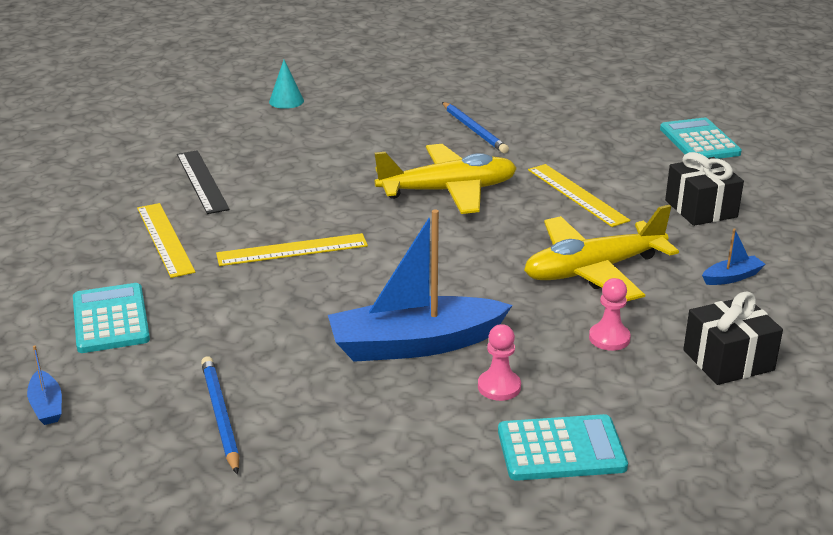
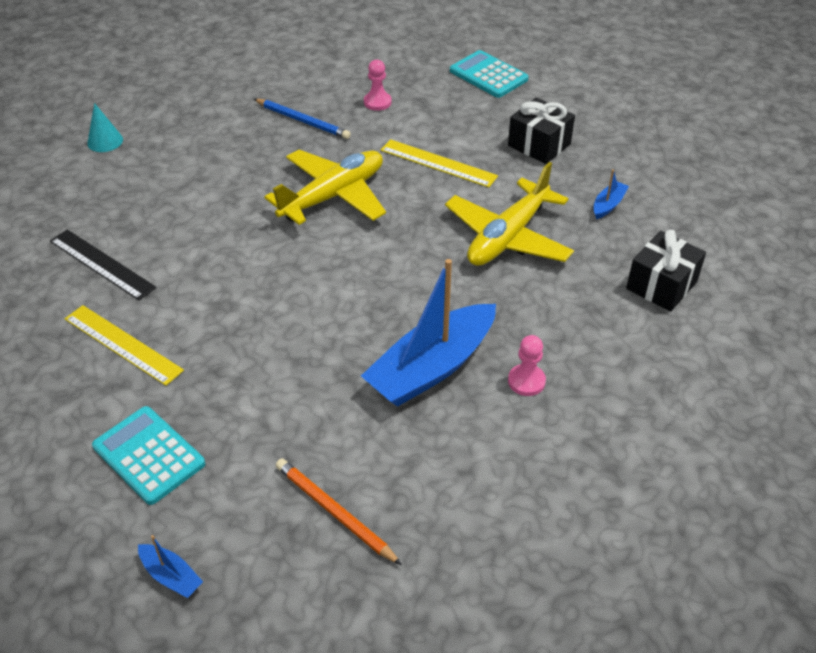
camera: 30 degrees left, 15 degrees up
(220, 416) = (334, 512): blue pencil -> orange pencil
(292, 250) = (251, 310): yellow ruler -> none
(561, 449) = (613, 419): turquoise calculator -> none
(609, 338) = (568, 299): pink pawn -> pink pawn (377, 102)

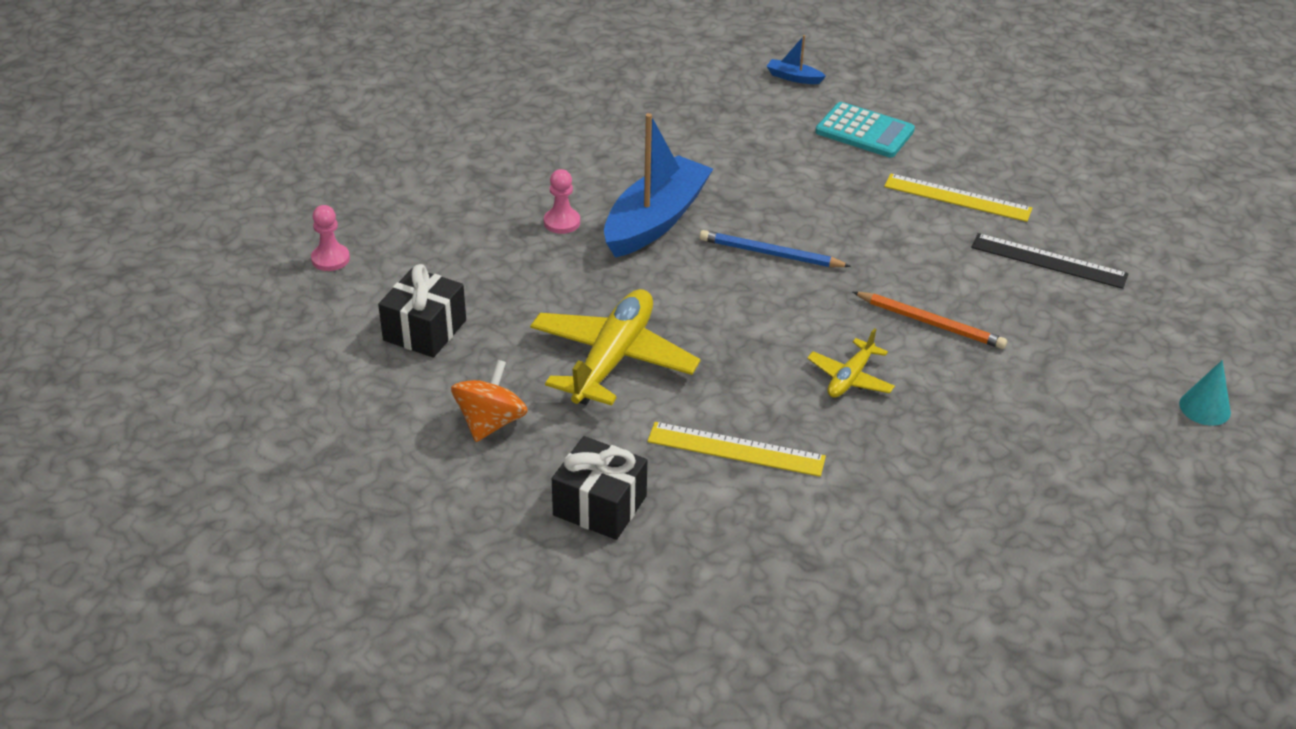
camera: 165 degrees right, 5 degrees down
(303, 121) = (965, 489): blue pencil -> blue pencil (770, 254)
(333, 196) = (850, 378): yellow plane -> yellow plane, size x0.52
(334, 512) = (696, 120): orange pencil -> orange pencil (930, 323)
(377, 102) = (875, 546): pink pawn -> pink pawn (330, 259)
(488, 75) = (717, 644): turquoise calculator -> none
(608, 205) = (490, 422): blue boat -> orange spinning top

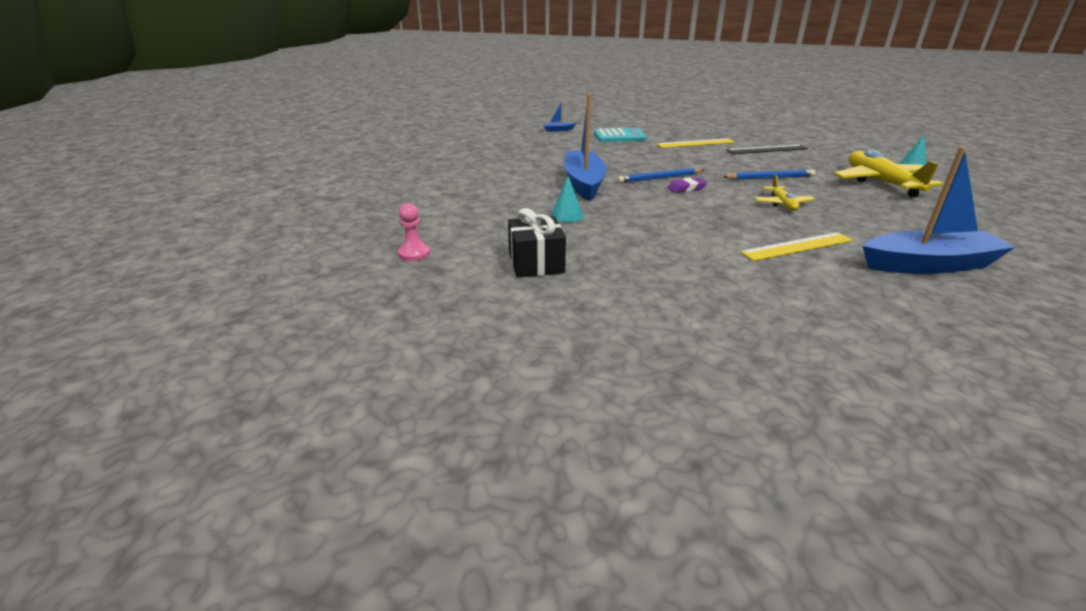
camera: 35 degrees left, 10 degrees down
(490, 422) = (656, 288): orange spinning top -> none
(552, 272) = (567, 215): none -> turquoise cone
(562, 222) = (536, 197): pink pawn -> none
(600, 506) = (791, 299): black gift -> none
(613, 359) = (666, 236): yellow plane -> yellow plane (880, 182)
(773, 290) = (686, 188): none -> purple eraser
(839, 553) = (928, 265): none -> blue boat
(930, 323) = (770, 178): orange pencil -> blue pencil

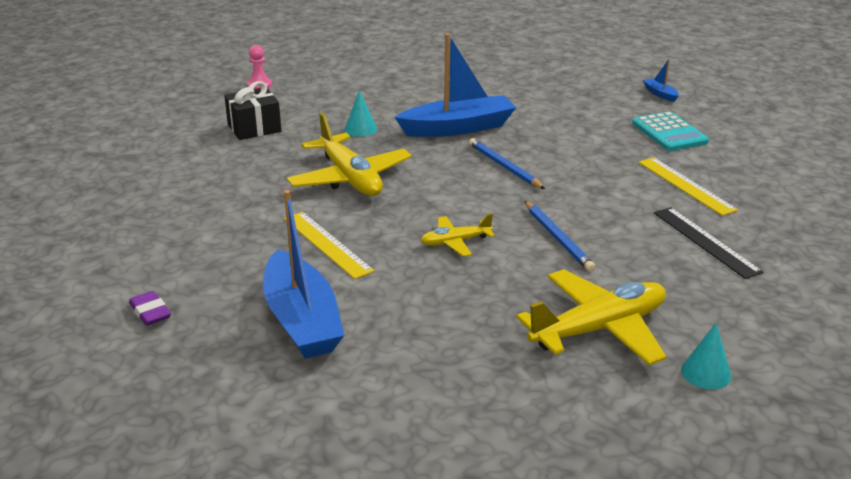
camera: 75 degrees right, 0 degrees up
(671, 228) = (350, 178): none -> yellow plane
(686, 188) = (477, 183): purple eraser -> purple eraser (150, 312)

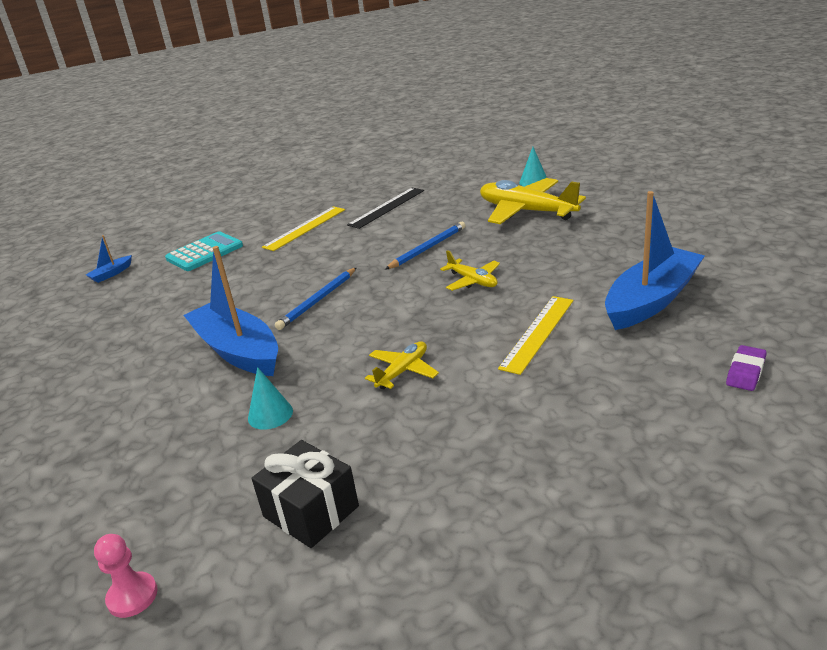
camera: 110 degrees left, 0 degrees up
(350, 178) = (403, 371): yellow plane -> yellow plane, size x0.52

